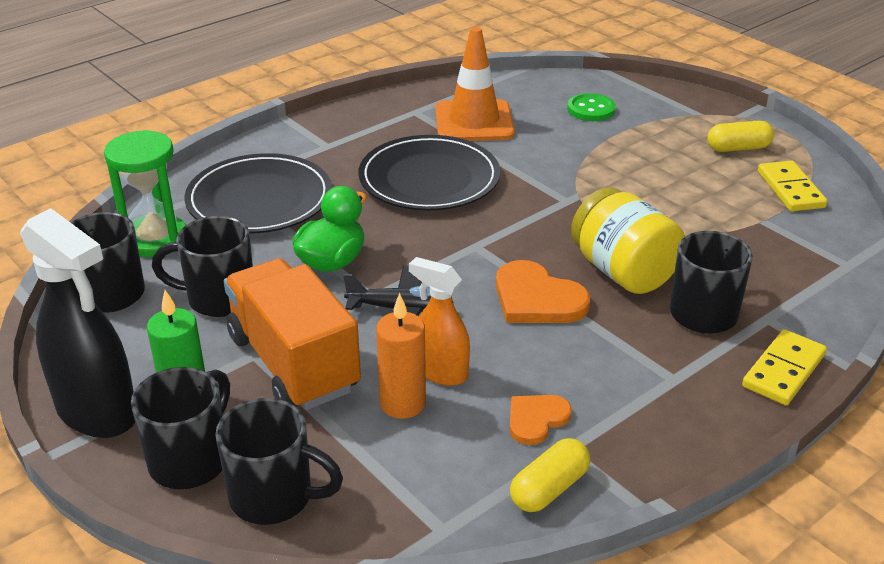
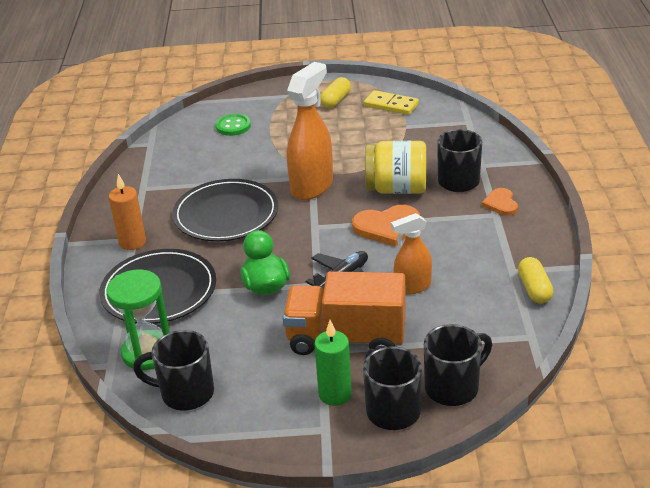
camera: 50 degrees left, 0 degrees up
(97, 412) = (308, 437): black spray bottle -> none
(219, 298) = (248, 346): black mug -> none
(402, 403) = (424, 311): orange candle -> orange candle (132, 242)
(474, 122) = (187, 172): orange traffic cone -> none
(536, 419) = (482, 271): orange heart -> orange heart (501, 203)
(548, 209) = (312, 186): none -> orange spray bottle
(784, 371) = (523, 180): yellow domino -> none

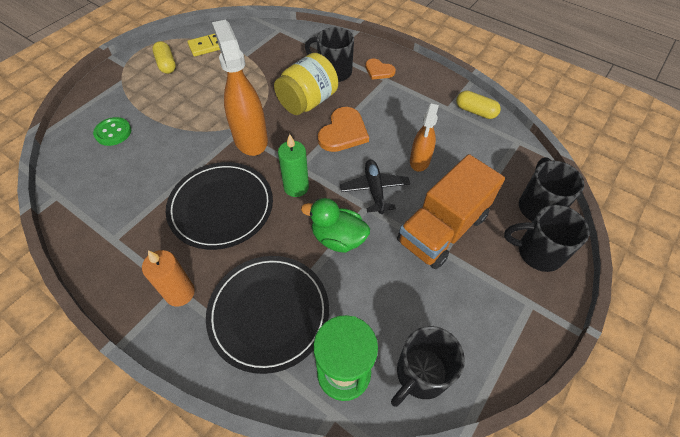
camera: 55 degrees left, 20 degrees up
(335, 394) = (497, 274): green candle -> green candle (296, 187)

